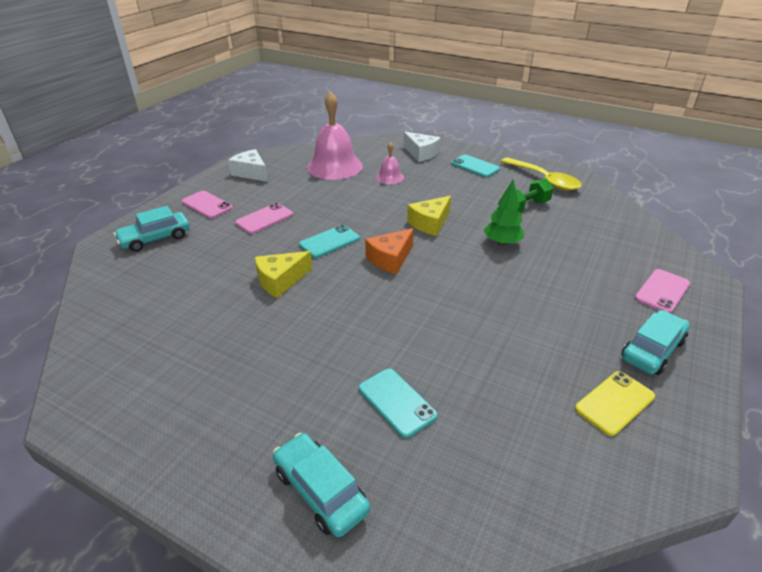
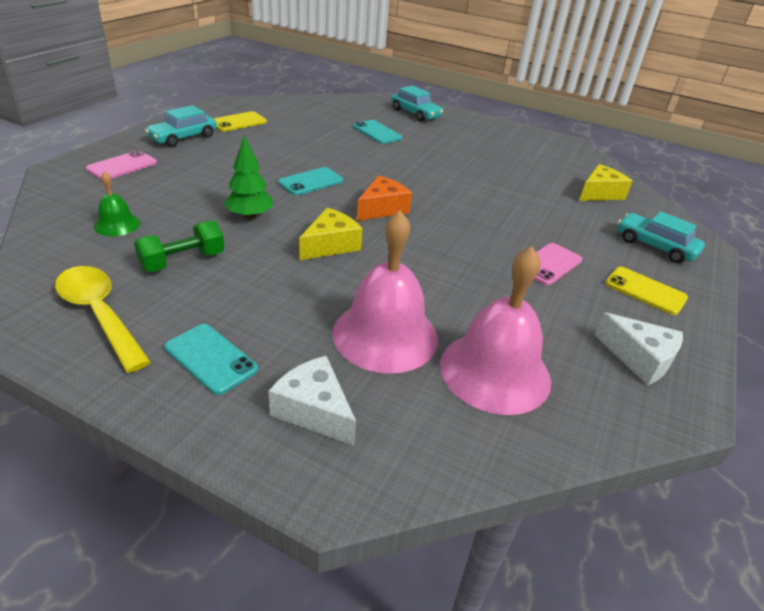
camera: 175 degrees right, 0 degrees up
(155, 238) = (655, 246): turquoise car -> turquoise car turned 105 degrees counterclockwise
(207, 205) = (645, 291): pink phone -> yellow phone
(281, 281) = (487, 198): yellow cheese -> yellow cheese (599, 193)
(329, 242) = (453, 230): turquoise phone -> turquoise phone (311, 182)
(390, 177) = (385, 335): pink bell -> pink bell, size x2.03
(594, 229) = (117, 224): none -> green bell

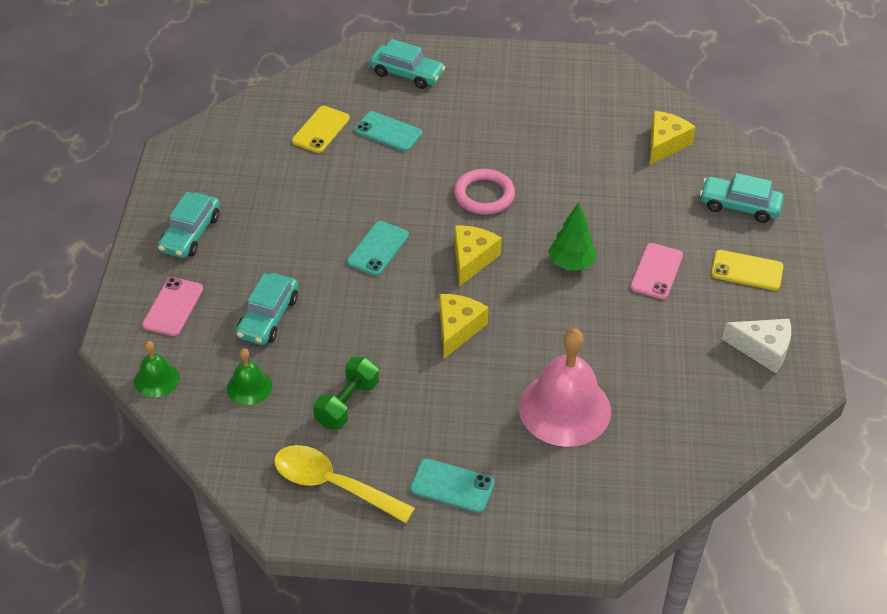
camera: 20 degrees left, 10 degrees up
(54, 198) = (156, 379): none -> green bell
(183, 191) = (268, 317): none -> turquoise car
(238, 122) = (224, 179): yellow phone -> yellow phone (321, 130)
(250, 216) = (358, 324): green tree -> green tree (571, 264)
(314, 410) = (556, 495): white cheese -> none
(382, 208) = (471, 259): orange cheese -> yellow cheese
(423, 179) = (484, 195): none -> pink ring
(495, 371) = (663, 408): pink bell -> none

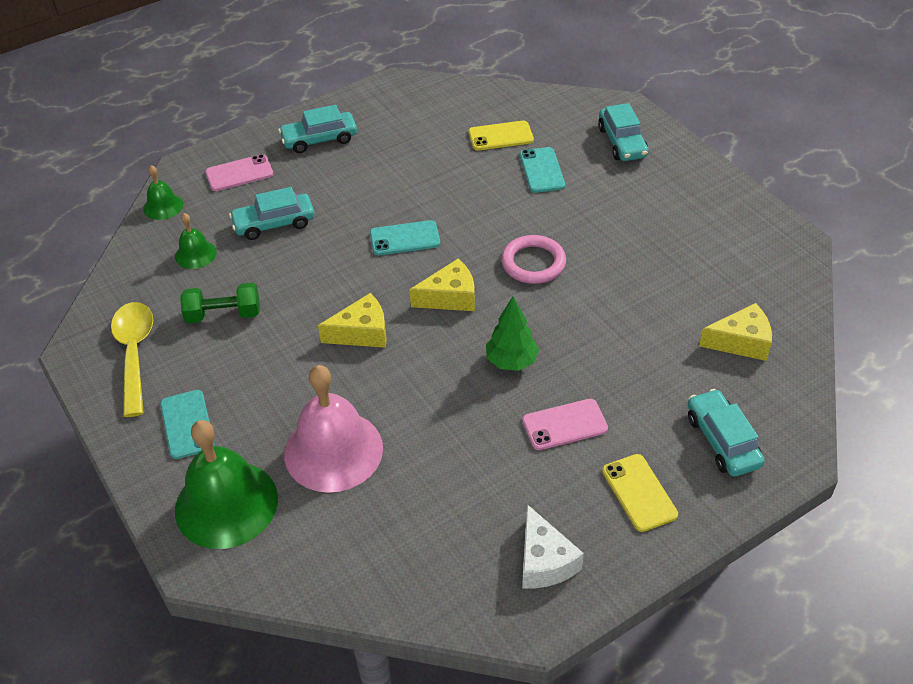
camera: 55 degrees right, 0 degrees up
(560, 499) = (226, 504): none -> green bell

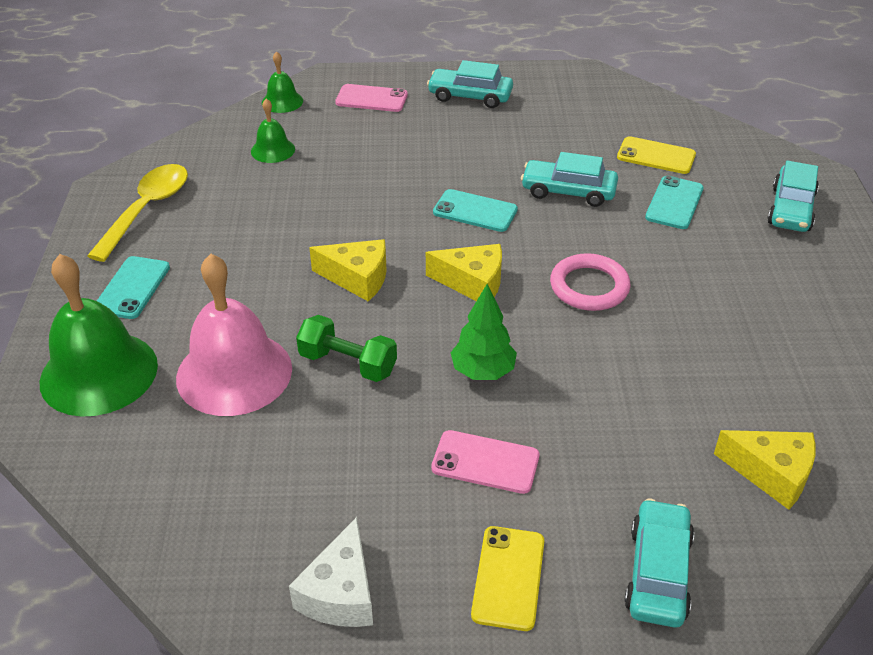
camera: 30 degrees right, 5 degrees down
(223, 315) = (249, 209): green dumbbell -> green dumbbell (348, 363)
(274, 223) = (364, 151): turquoise car -> turquoise car (568, 191)

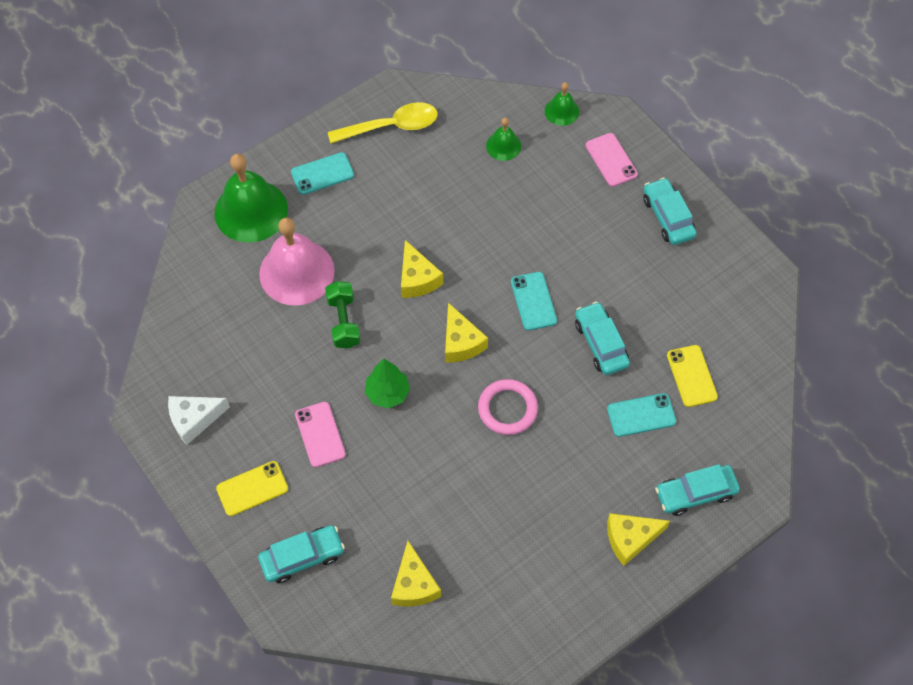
camera: 55 degrees right, 20 degrees up
(817, 272) = (630, 539): none -> yellow cheese

